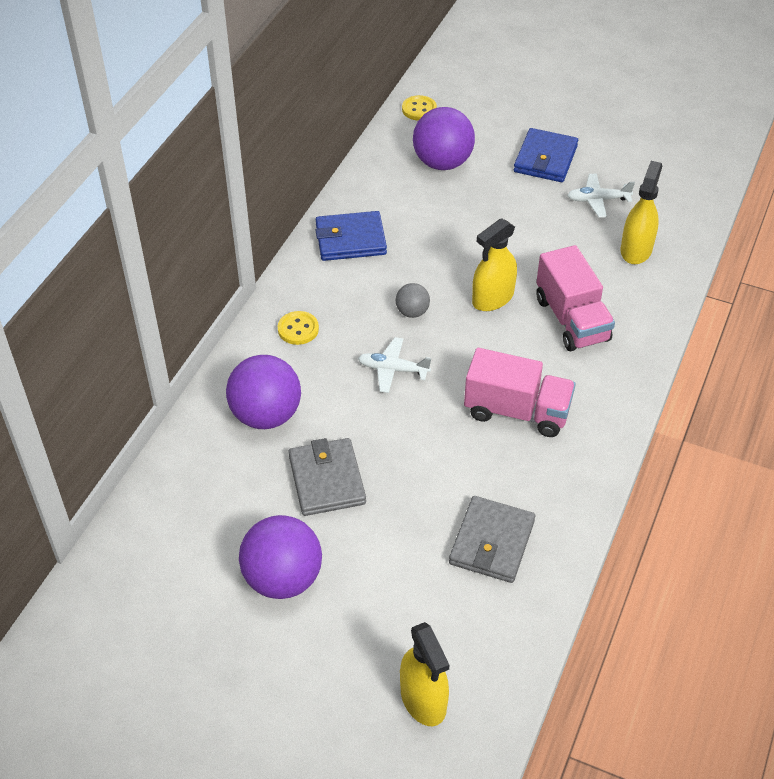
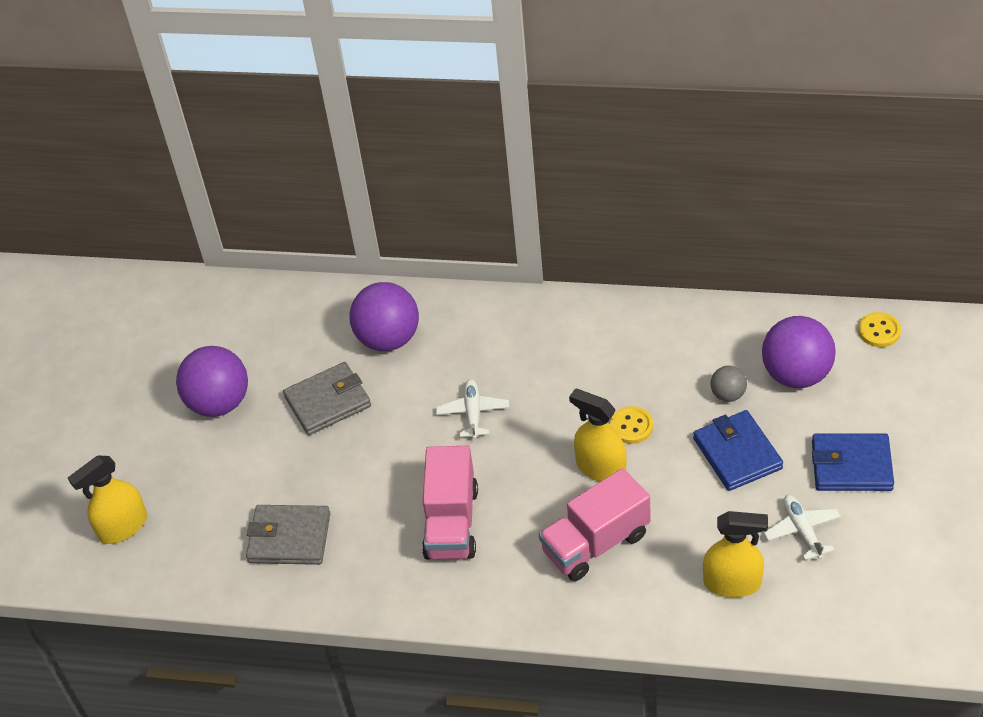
camera: 80 degrees right, 0 degrees up
(298, 329) = (500, 329): yellow button -> yellow button (631, 426)
(350, 239) = (638, 332): blue wallet -> blue wallet (737, 453)
(412, 312) = (555, 408): grey ball -> grey ball (728, 394)

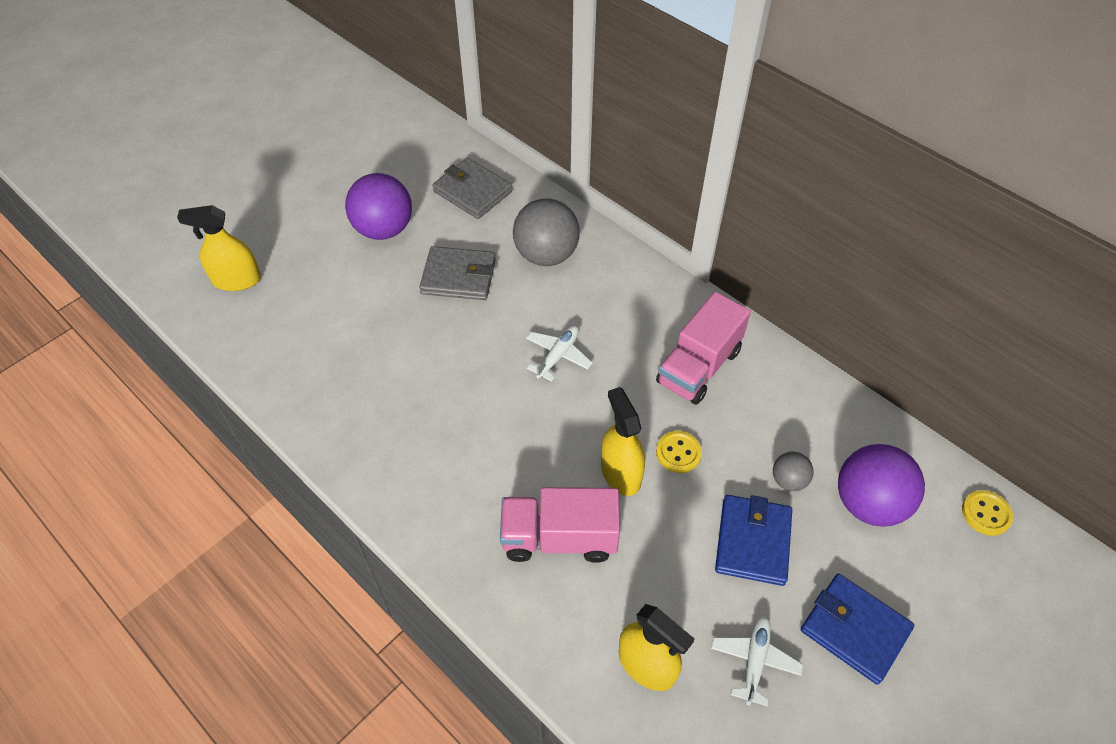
camera: 30 degrees right, 5 degrees up
(289, 538) = (335, 366): grey wallet -> grey wallet (472, 191)
(388, 339) = (546, 255): purple ball -> grey ball
(451, 523) = (461, 437): pink truck -> pink truck (698, 367)

